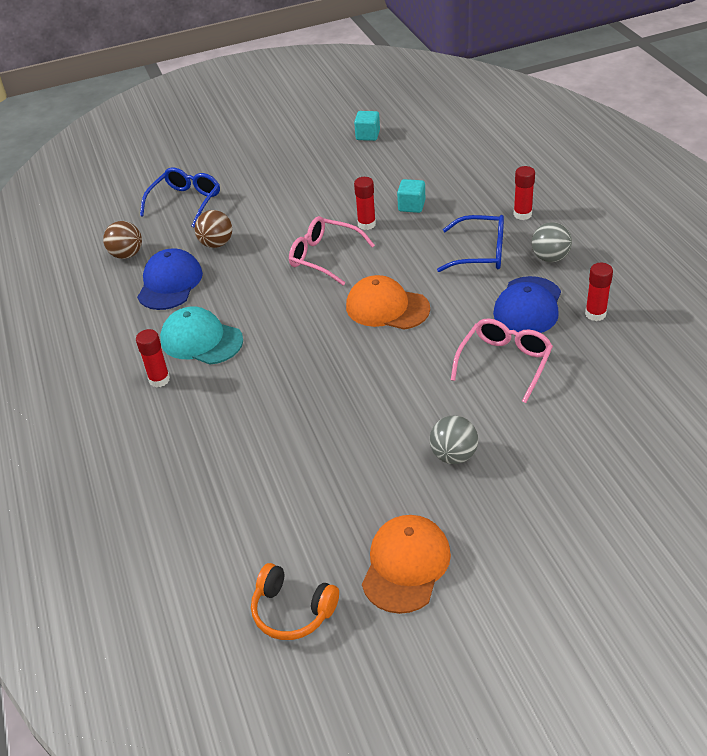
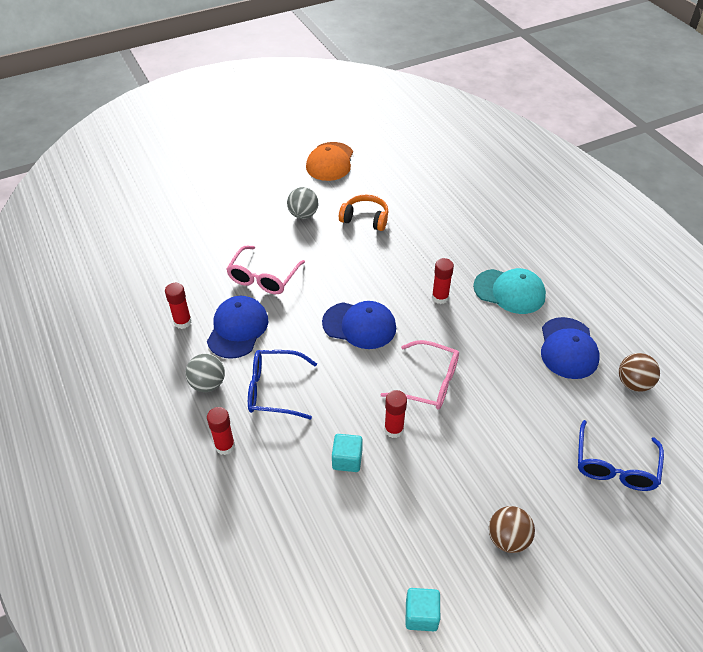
camera: 170 degrees right, 5 degrees up
(159, 380) = (526, 258): red glue stick -> red glue stick (440, 297)
(216, 244) = (546, 399): brown ball -> brown ball (508, 539)
(292, 611) = (387, 142): orange headphones -> orange headphones (365, 219)
(387, 307) = (359, 325): orange cap -> blue cap

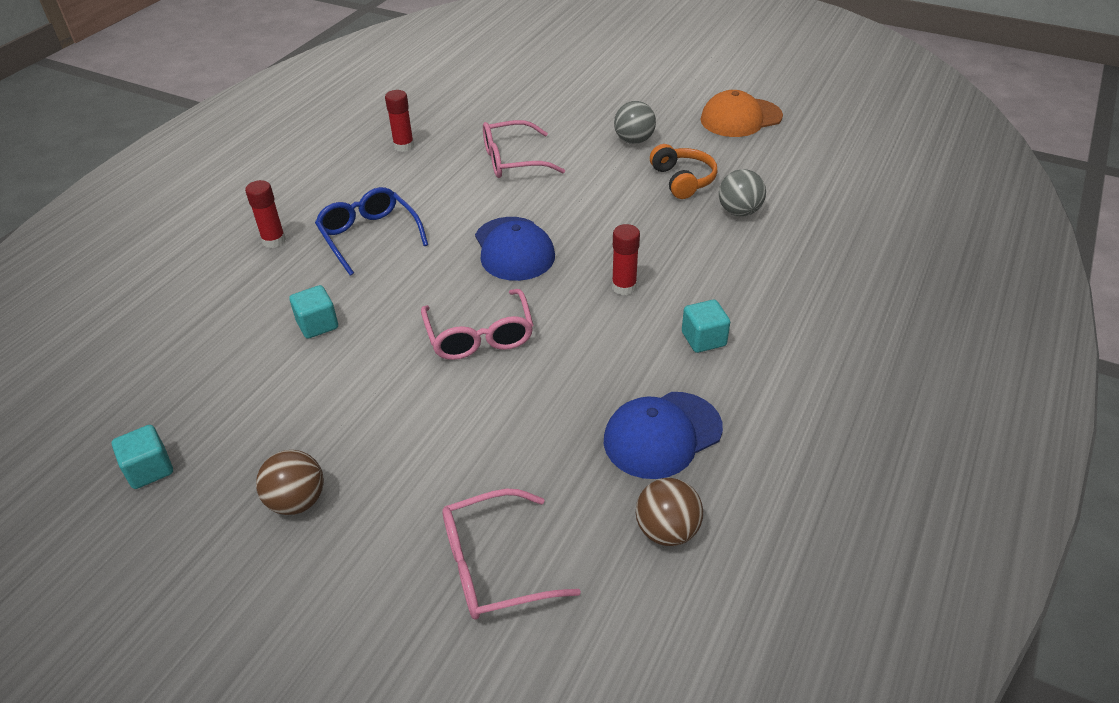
camera: 55 degrees right, 5 degrees down
(208, 384) = (341, 196): grey ball -> grey ball (739, 212)
(238, 329) = (427, 179): blue cap -> none
(393, 429) = (386, 339): red glue stick -> none
(509, 291) = (703, 339): turquoise cap -> turquoise cube
(615, 465) = (495, 565): blue glasses -> pink glasses

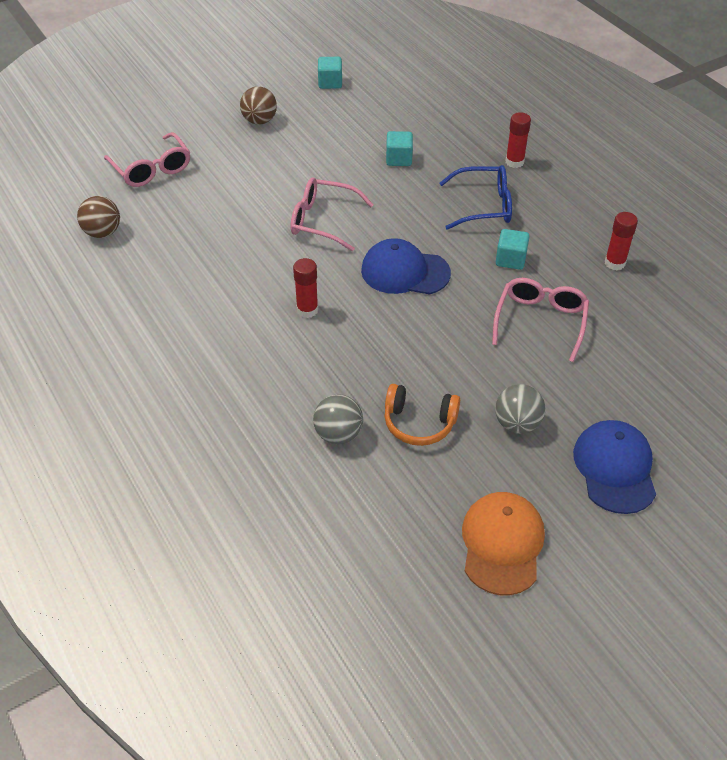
camera: 120 degrees right, 5 degrees up
(495, 565) = (151, 169): pink glasses -> pink glasses turned 135 degrees clockwise
(662, 435) = (162, 262): blue cap -> blue cap (615, 468)
(703, 339) = (216, 323): turquoise cube -> turquoise cube (510, 259)

